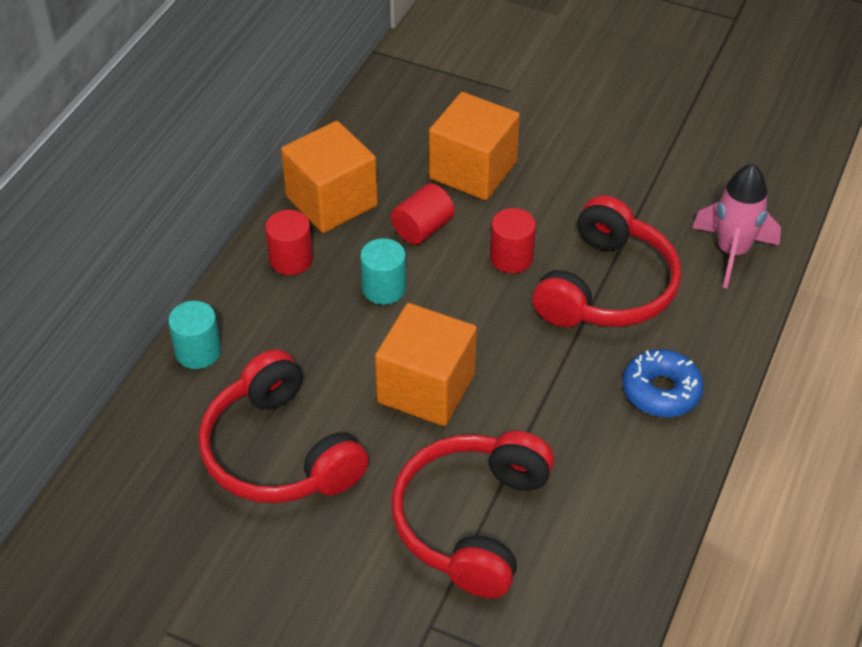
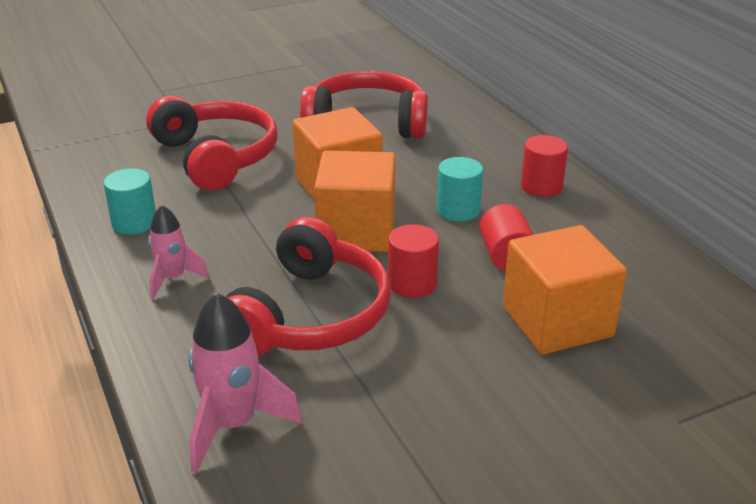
camera: 130 degrees right, 15 degrees down
(198, 352) = (490, 127): turquoise cylinder -> turquoise cylinder (134, 223)
(331, 201) = (594, 229): orange cube -> orange cube (356, 231)
(606, 287) = (309, 315): red headphones -> red headphones turned 135 degrees counterclockwise
(661, 391) = (173, 279): blue donut -> pink rocket

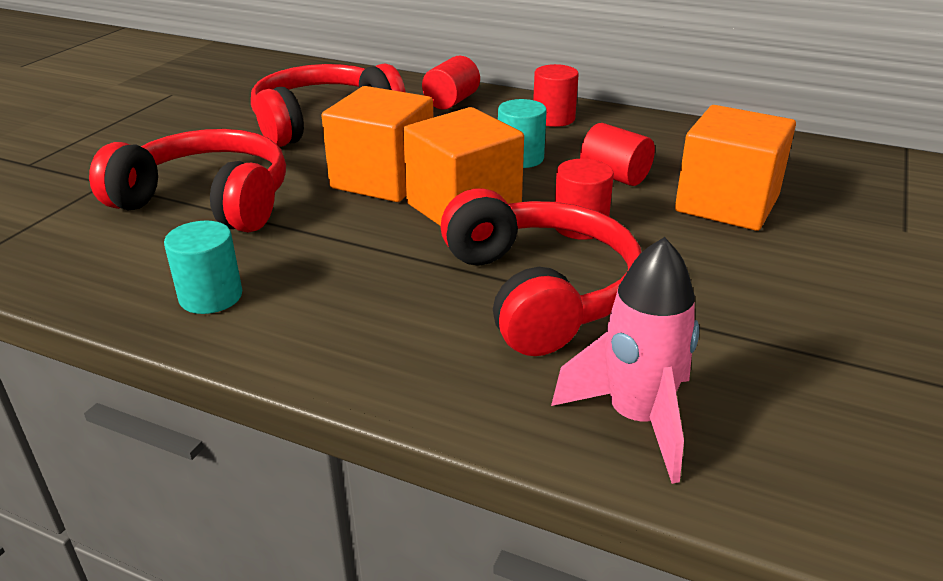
camera: 40 degrees left, 0 degrees up
(173, 279) = (349, 327): pink rocket -> none
(483, 140) = (451, 101): none -> red cylinder

